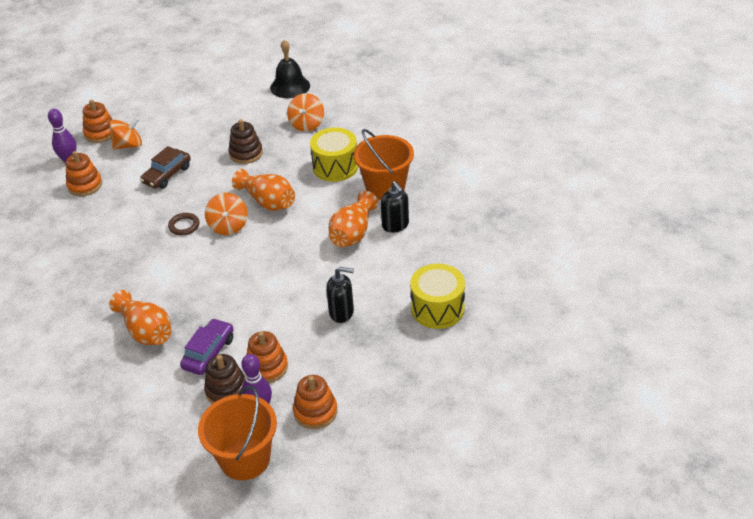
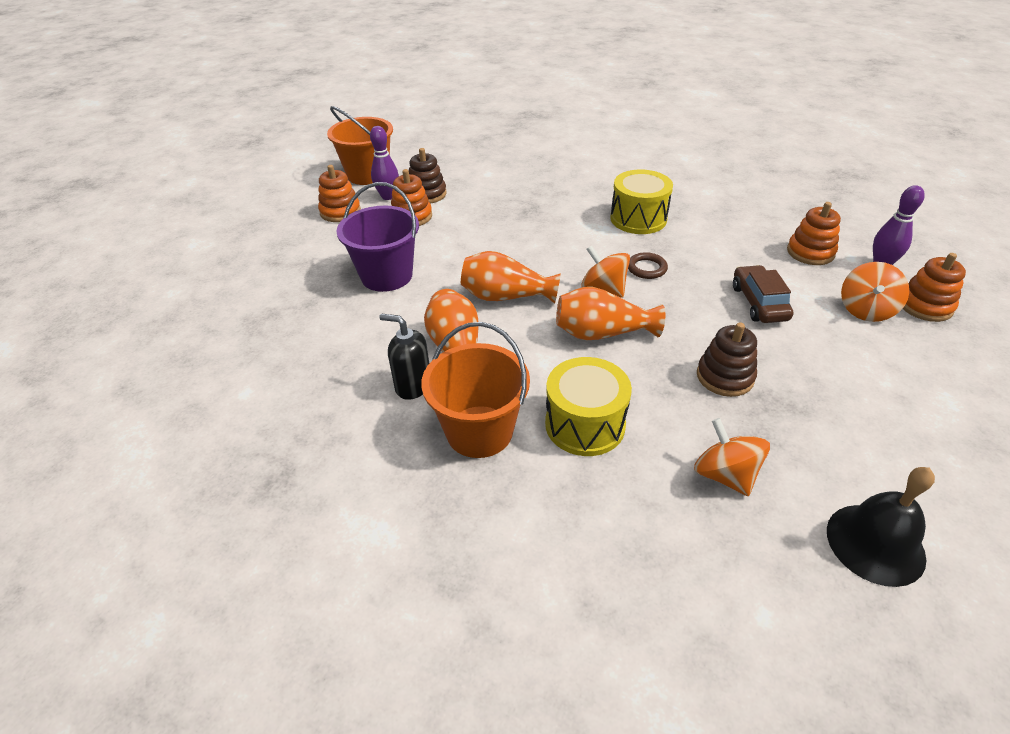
camera: 140 degrees right, 0 degrees up
(146, 331) = (543, 194): orange vase -> orange vase (506, 296)
(209, 353) = (472, 204): purple car -> none
(342, 312) = (386, 276): black soap dispenser -> purple bucket
(437, 308) = (285, 322): yellow drum -> yellow drum (638, 219)

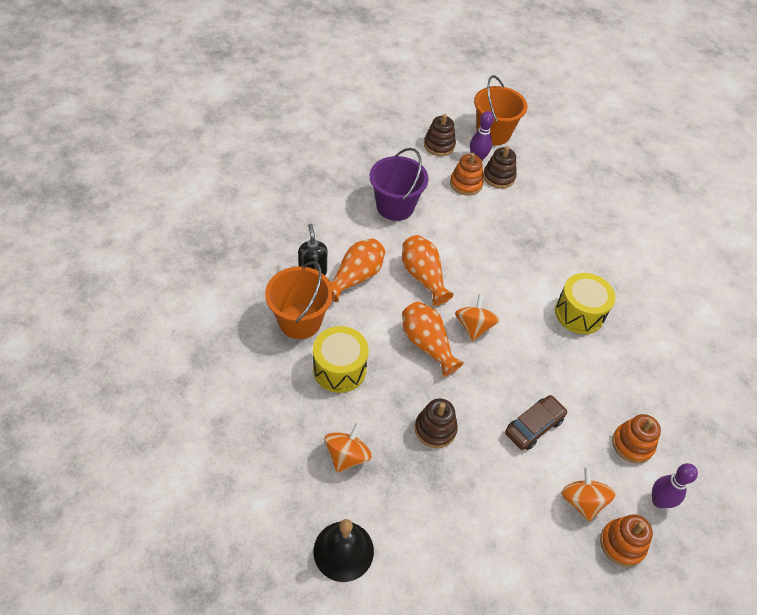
camera: 50 degrees right, 10 degrees up
(340, 212) = (439, 145): orange stacking toy -> brown stacking toy
(646, 268) = (519, 342): brown ring -> none
(866, 310) = (582, 501): orange spinning top -> orange spinning top turned 90 degrees clockwise

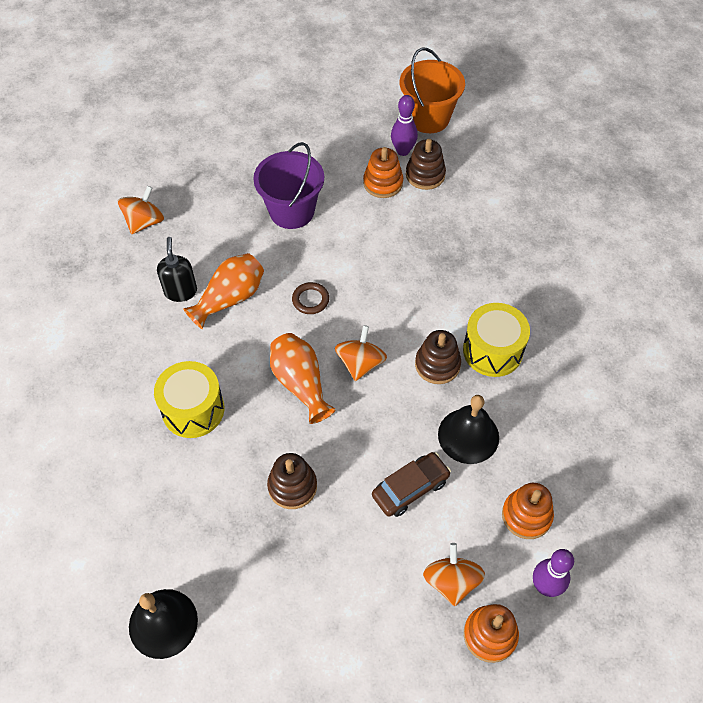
camera: 10 degrees right, 5 degrees up
(300, 321) = (157, 350): orange bucket -> none
(347, 456) = (185, 513): orange spinning top -> orange spinning top (144, 222)
(423, 277) = (310, 300): orange vase -> brown ring
(439, 145) = (358, 133): brown stacking toy -> brown stacking toy (437, 365)
(573, 382) = (468, 435): none -> black bell

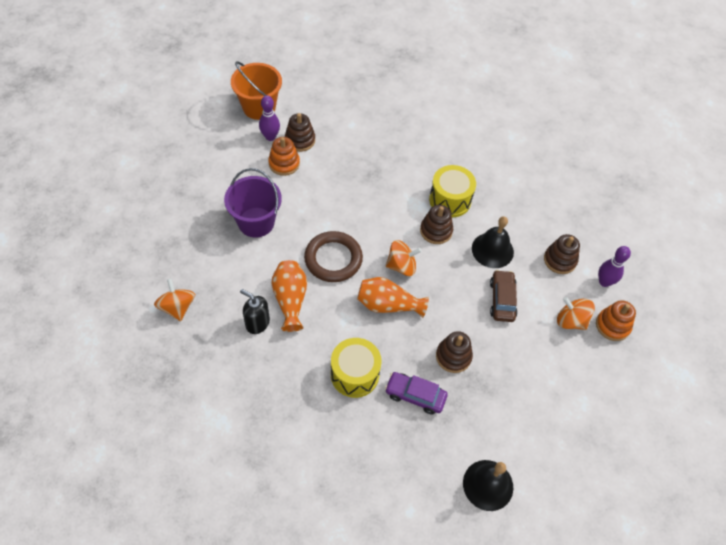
camera: 55 degrees left, 0 degrees up
(214, 481) = (415, 395): none -> purple car
(310, 300) = (333, 259): brown ring -> brown ring, size x2.01
(360, 363) = (401, 266): orange spinning top -> orange spinning top turned 120 degrees clockwise
(526, 515) = (560, 260): orange stacking toy -> brown stacking toy

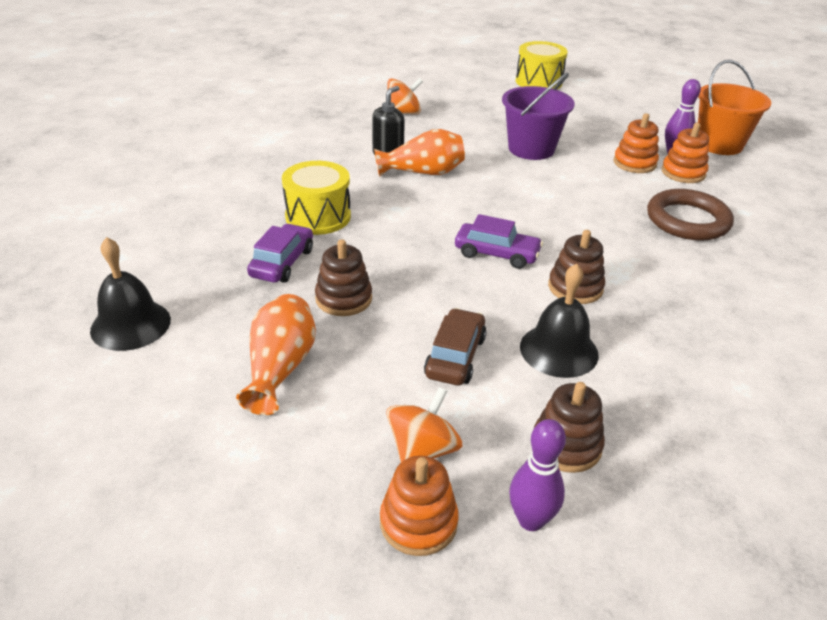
camera: 90 degrees right, 20 degrees down
(300, 140) = (683, 173): brown stacking toy -> orange stacking toy
(333, 259) = (492, 200): brown ring -> brown ring (687, 220)
(388, 305) = (426, 242): orange vase -> orange vase (280, 368)
(401, 266) = (496, 254): orange spinning top -> purple car
(450, 200) = (647, 304): yellow drum -> yellow drum (538, 82)
(502, 300) = (455, 356): brown car -> brown car turned 75 degrees counterclockwise

